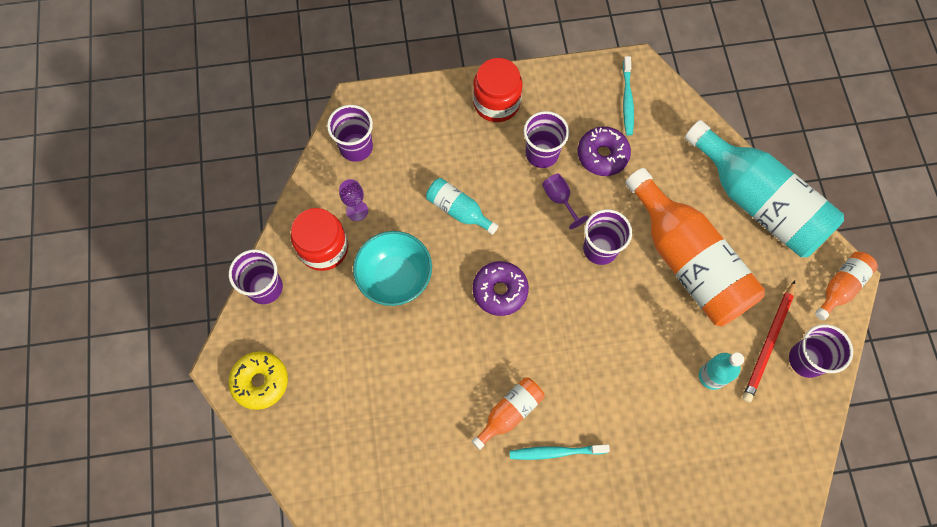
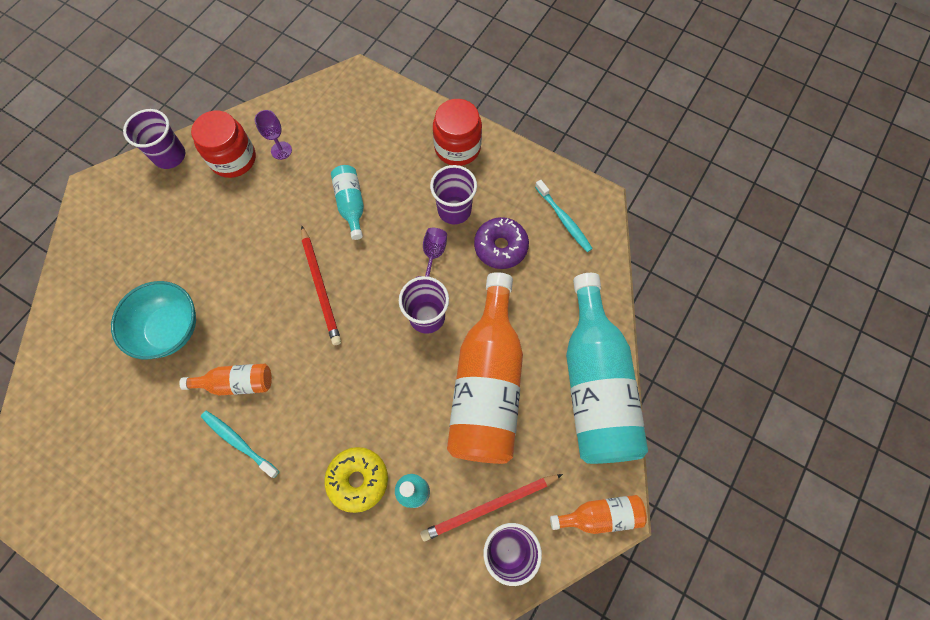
camera: 40 degrees right, 0 degrees up
(260, 382) = (102, 217): yellow donut -> yellow donut (358, 480)
(356, 147) = (325, 106): purple cup -> none
(395, 278) = (258, 218): turquoise bowl -> turquoise bowl (170, 329)
(500, 291) = (321, 287): purple donut -> red pencil
(627, 99) = (563, 219): turquoise toothbrush -> turquoise toothbrush turned 75 degrees counterclockwise

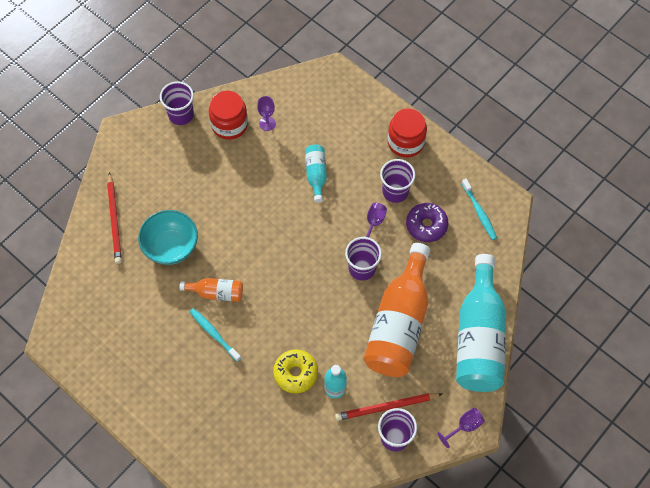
camera: 10 degrees right, 5 degrees down
(321, 287) = (285, 233): red pencil -> red pencil (115, 220)
(600, 515) = (464, 426): orange bottle -> purple goblet

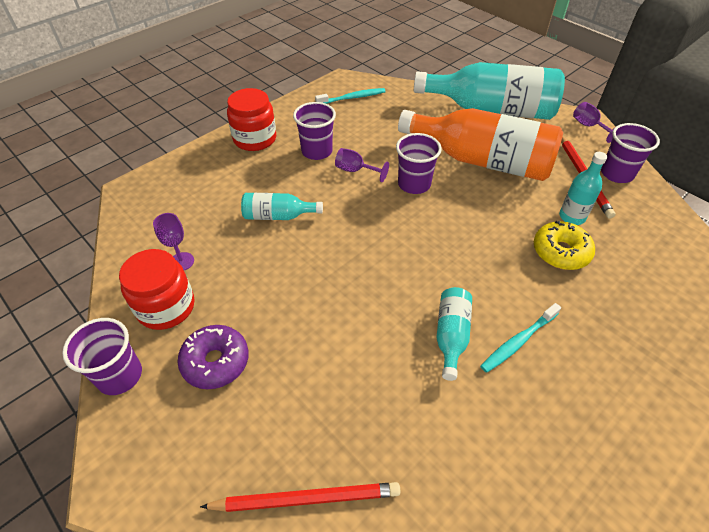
camera: 85 degrees left, 15 degrees down
(171, 247) = (370, 398): turquoise bowl -> none
(216, 292) = (451, 336): orange bottle -> turquoise bottle
(426, 225) = (363, 132): purple donut -> purple donut (216, 362)

